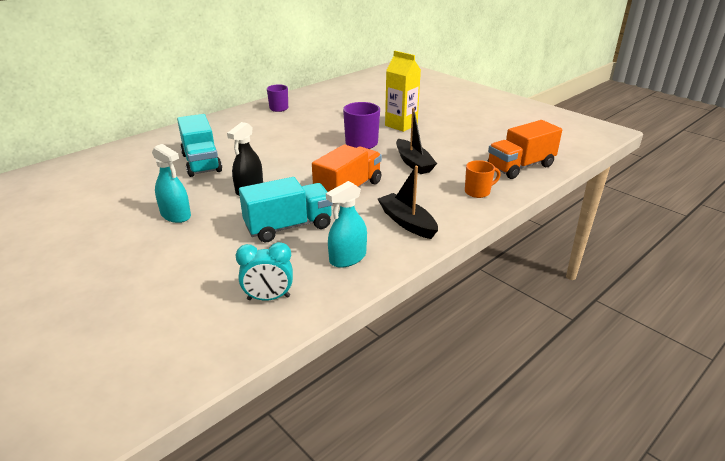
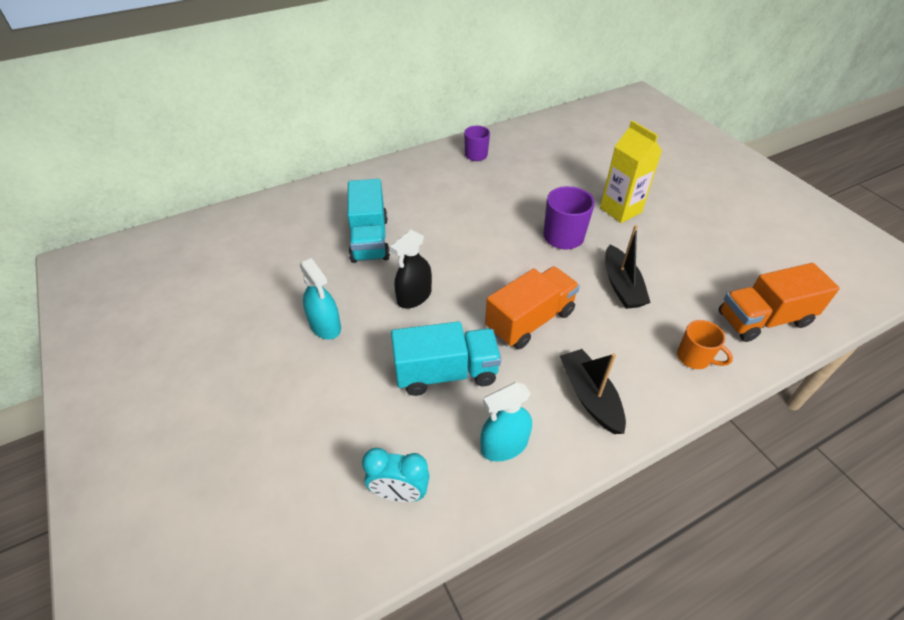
camera: 15 degrees right, 15 degrees up
(478, 192) = (694, 358): orange mug -> orange mug turned 45 degrees clockwise

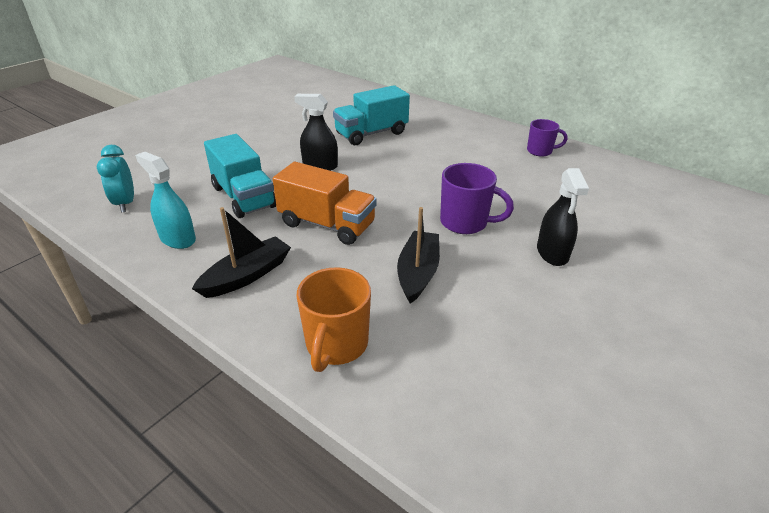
camera: 65 degrees right, 10 degrees down
(325, 326) = (268, 141): turquoise spray bottle -> none
(620, 210) = (552, 253): yellow carton -> black spray bottle
(621, 286) = (418, 273): black boat -> black boat turned 135 degrees clockwise
(694, 358) = (336, 345): orange mug -> orange mug, size x1.52
(763, 319) = (447, 409): orange truck -> none

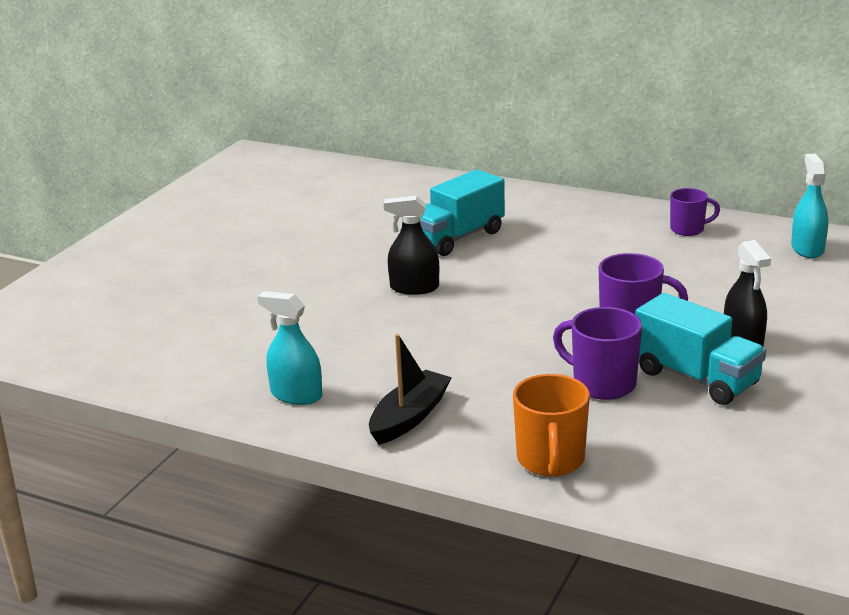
camera: 10 degrees left, 10 degrees down
(125, 203) = (195, 368): turquoise clock -> none
(244, 197) = (342, 338): turquoise truck -> turquoise truck (696, 378)
(327, 224) = (467, 352): orange truck -> none
(418, 273) = (602, 384): black boat -> purple mug
(629, 179) = (807, 248): none -> turquoise spray bottle

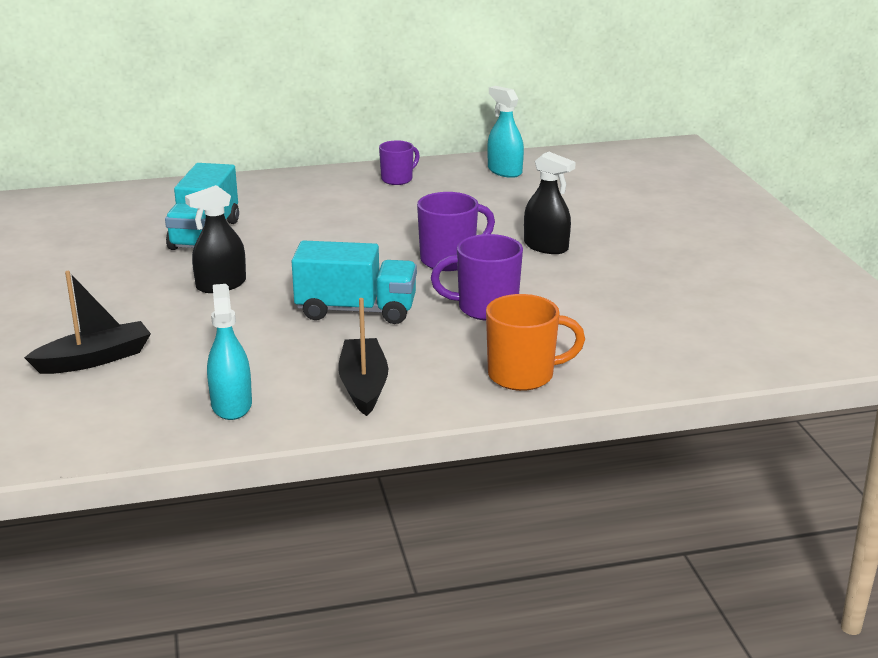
camera: 40 degrees left, 0 degrees up
(253, 321) = (94, 359): none -> black boat
(296, 395) = (231, 405): turquoise spray bottle -> turquoise spray bottle turned 90 degrees clockwise
(550, 460) = (523, 375): orange mug -> orange mug turned 60 degrees counterclockwise
(696, 378) = (548, 282): turquoise truck -> turquoise truck (356, 310)

